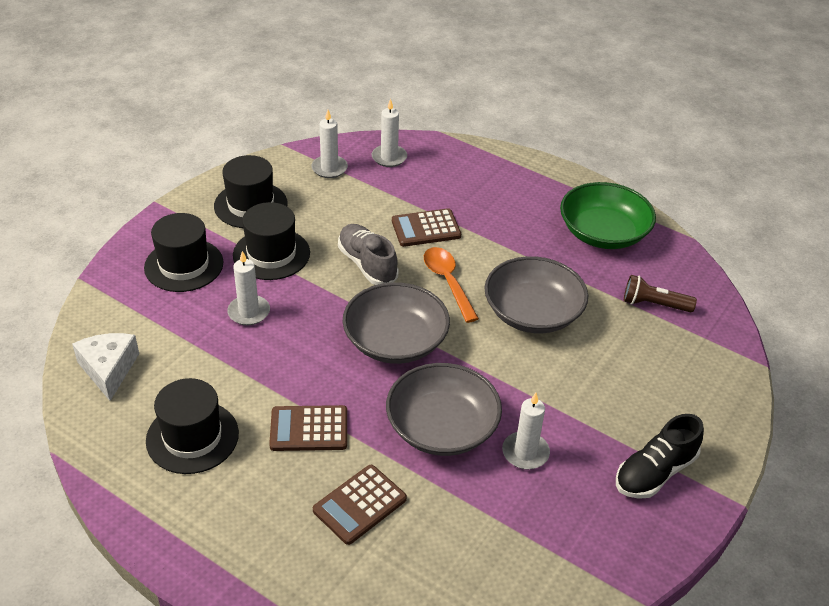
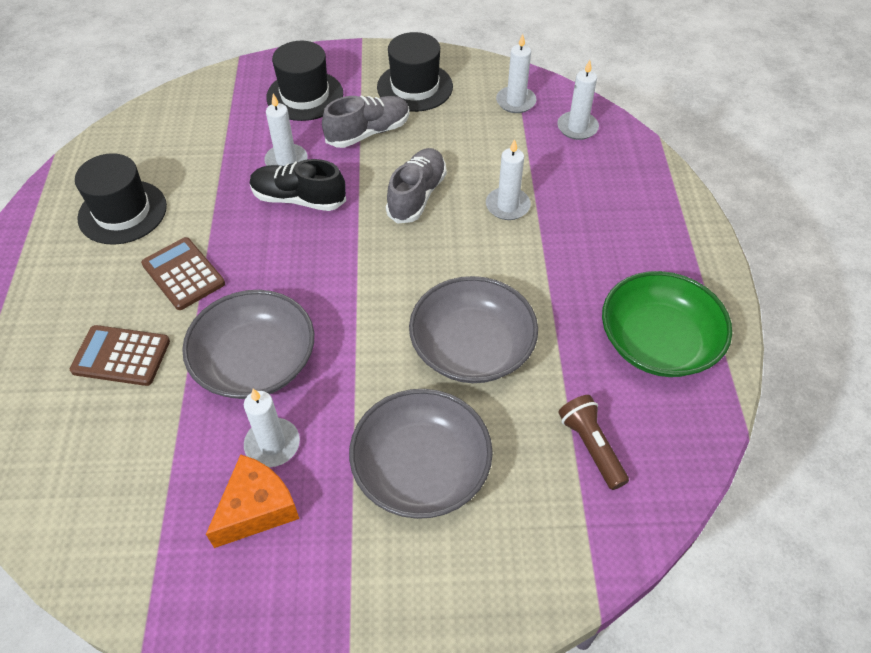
camera: 55 degrees right, 10 degrees up
(109, 369) = (157, 127): white cheese -> none
(271, 254) = (368, 133): black hat -> grey shoe
(395, 341) = (337, 269): grey bowl -> grey bowl (421, 468)
(426, 228) = (507, 206): brown calculator -> white candle
(448, 282) = (450, 261): orange spoon -> none
(572, 486) = (257, 508): none -> orange cheese
(655, 472) = (331, 576): black shoe -> black shoe (299, 199)

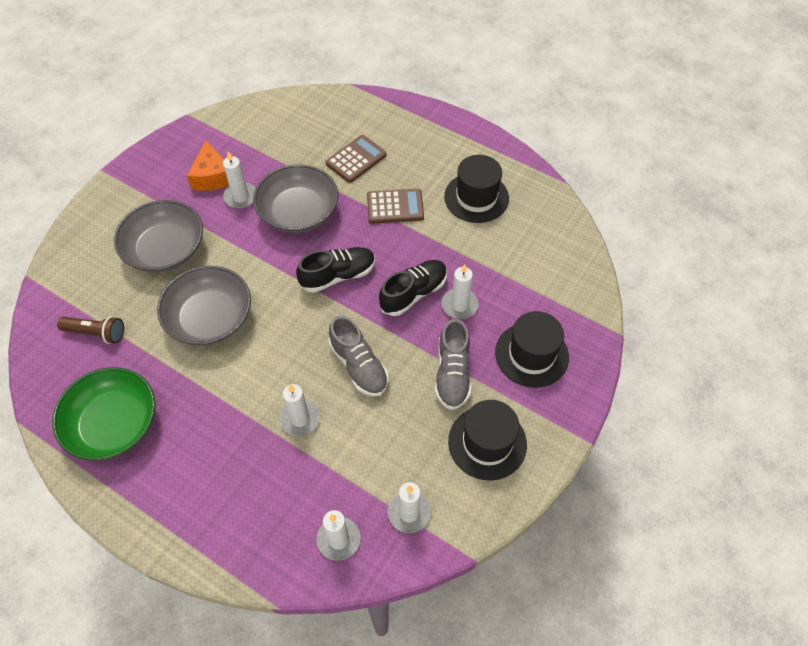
camera: 125 degrees right, 5 degrees up
(323, 269) = (338, 276): none -> black shoe

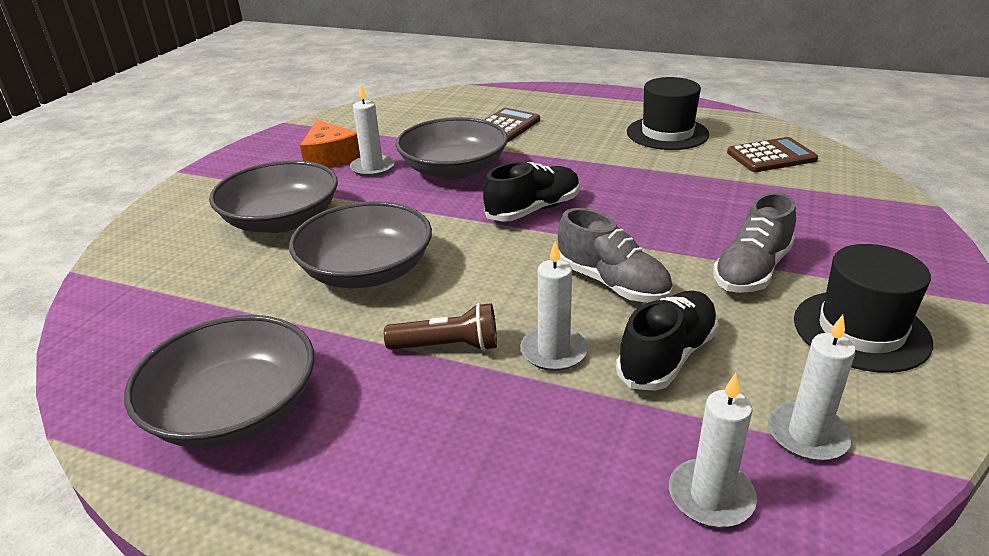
camera: 10 degrees left, 25 degrees down
(96, 333) = (189, 311): brown flashlight -> brown flashlight (448, 346)
(113, 424) = (234, 410): green bowl -> grey bowl
(395, 207) = (574, 151): brown calculator -> brown calculator (771, 156)
(413, 293) = (644, 210): black shoe -> black shoe (667, 356)
(452, 374) = (751, 270): grey shoe -> grey shoe turned 45 degrees clockwise
(459, 305) = (712, 211): white candle -> none
(531, 354) = (843, 238): black hat -> none

